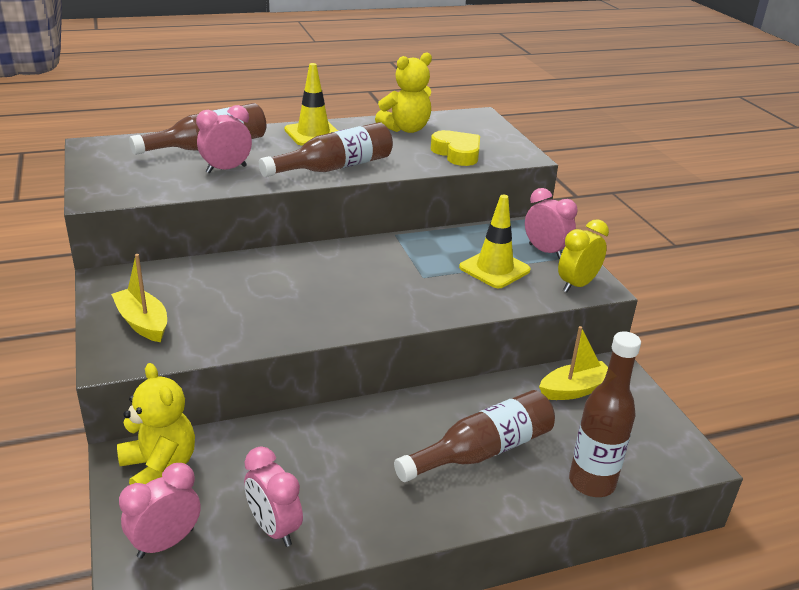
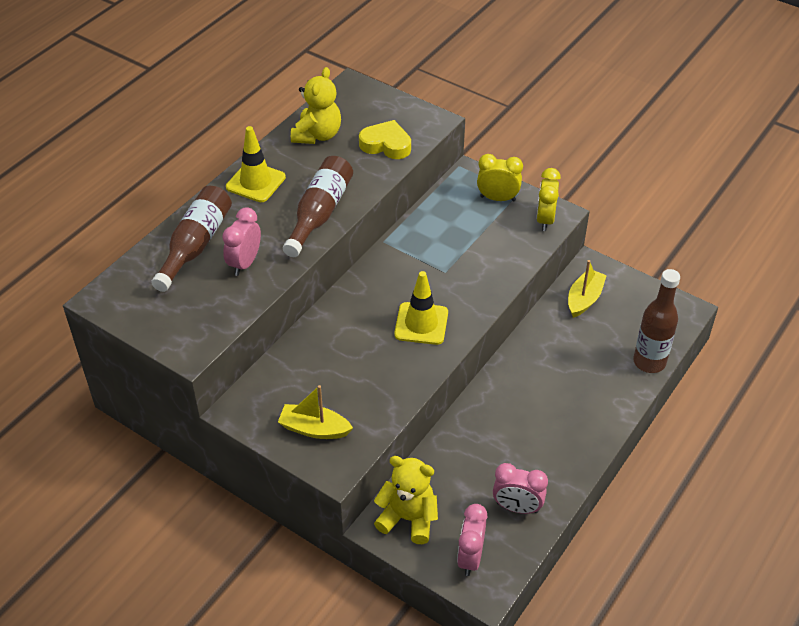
camera: 35 degrees left, 15 degrees up
(482, 451) = (575, 380): brown bottle -> none
(494, 269) = (482, 236): yellow traffic cone -> yellow traffic cone (421, 324)
(545, 251) = (497, 198): pink clock -> yellow clock

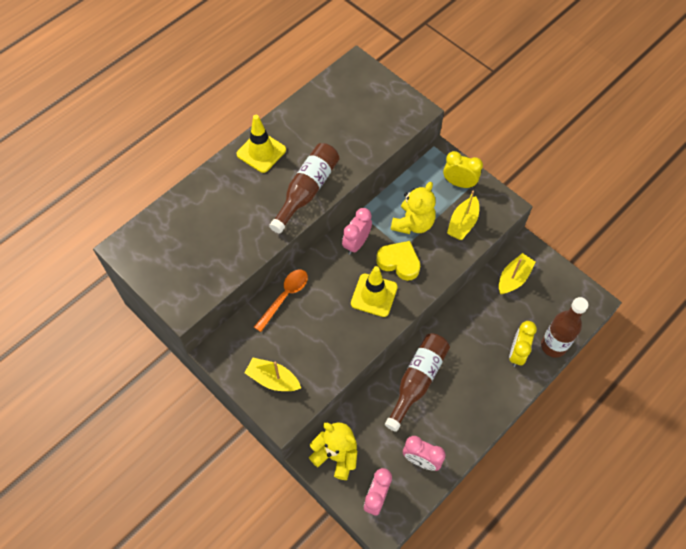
camera: 10 degrees right, 15 degrees up
(195, 245) = (203, 207): brown bottle -> brown bottle (417, 380)
(245, 263) = (239, 231): pink clock -> pink clock (356, 243)
(311, 340) = (285, 297): none -> orange spoon
(317, 135) = (319, 111): yellow teddy bear -> yellow teddy bear (413, 223)
(386, 145) = (373, 129): yellow heart -> yellow heart (399, 262)
(511, 237) = (462, 223): none -> yellow boat
(545, 220) = (494, 210): yellow clock -> yellow clock (517, 353)

